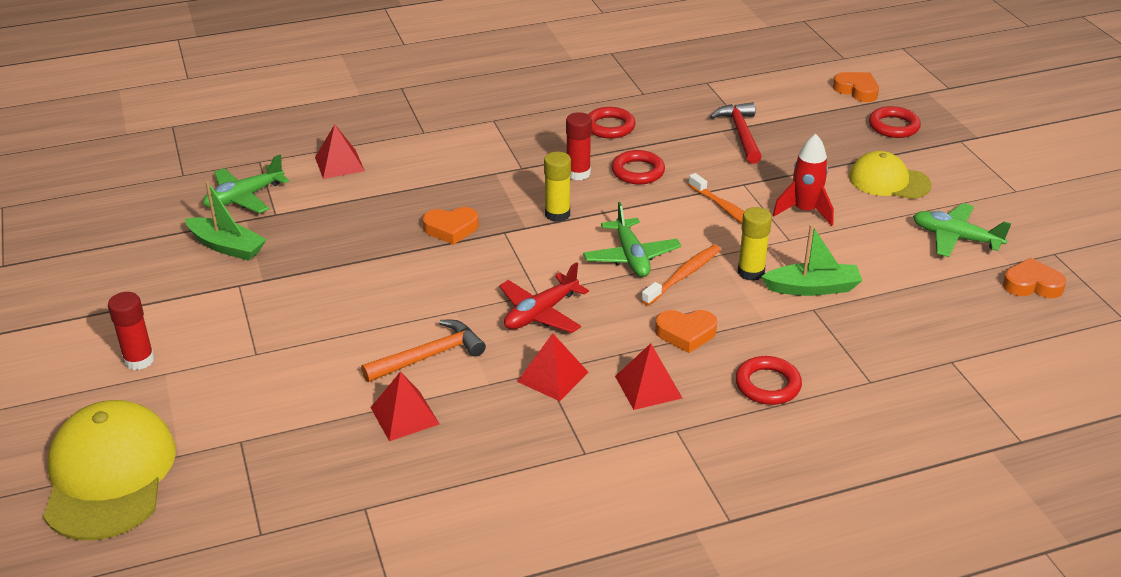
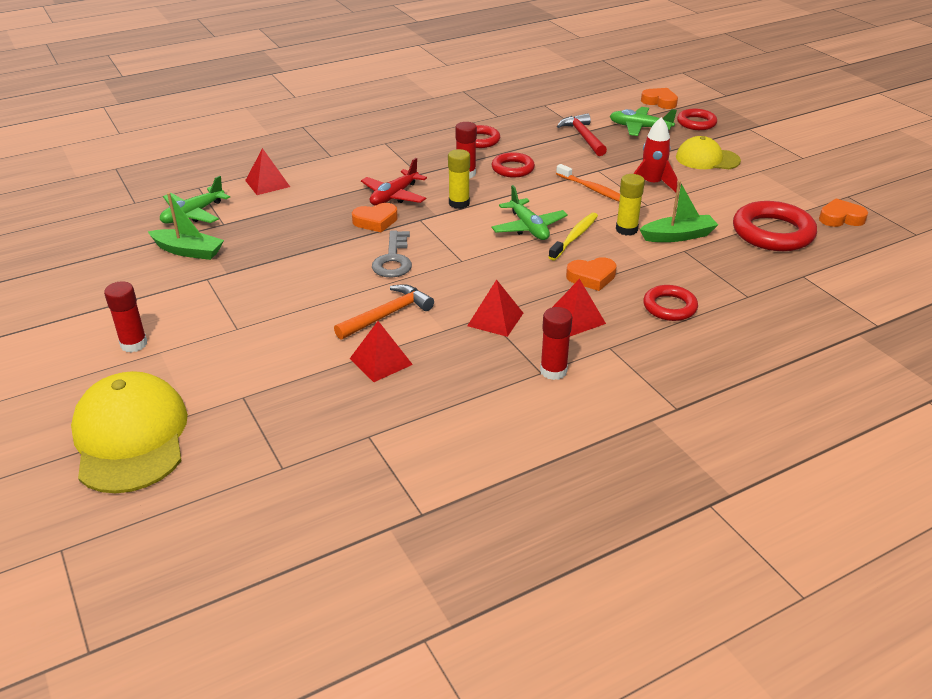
camera: 10 degrees left, 0 degrees up
(457, 283) = (393, 260): none -> grey key
(541, 313) = (469, 274): red plane -> red plane (394, 196)
(599, 453) = (553, 371): none -> red glue stick
(683, 275) = (574, 237): orange toothbrush -> yellow toothbrush
(935, 296) = (772, 233): none -> red ring
(955, 238) = (772, 192): green plane -> green plane (640, 128)

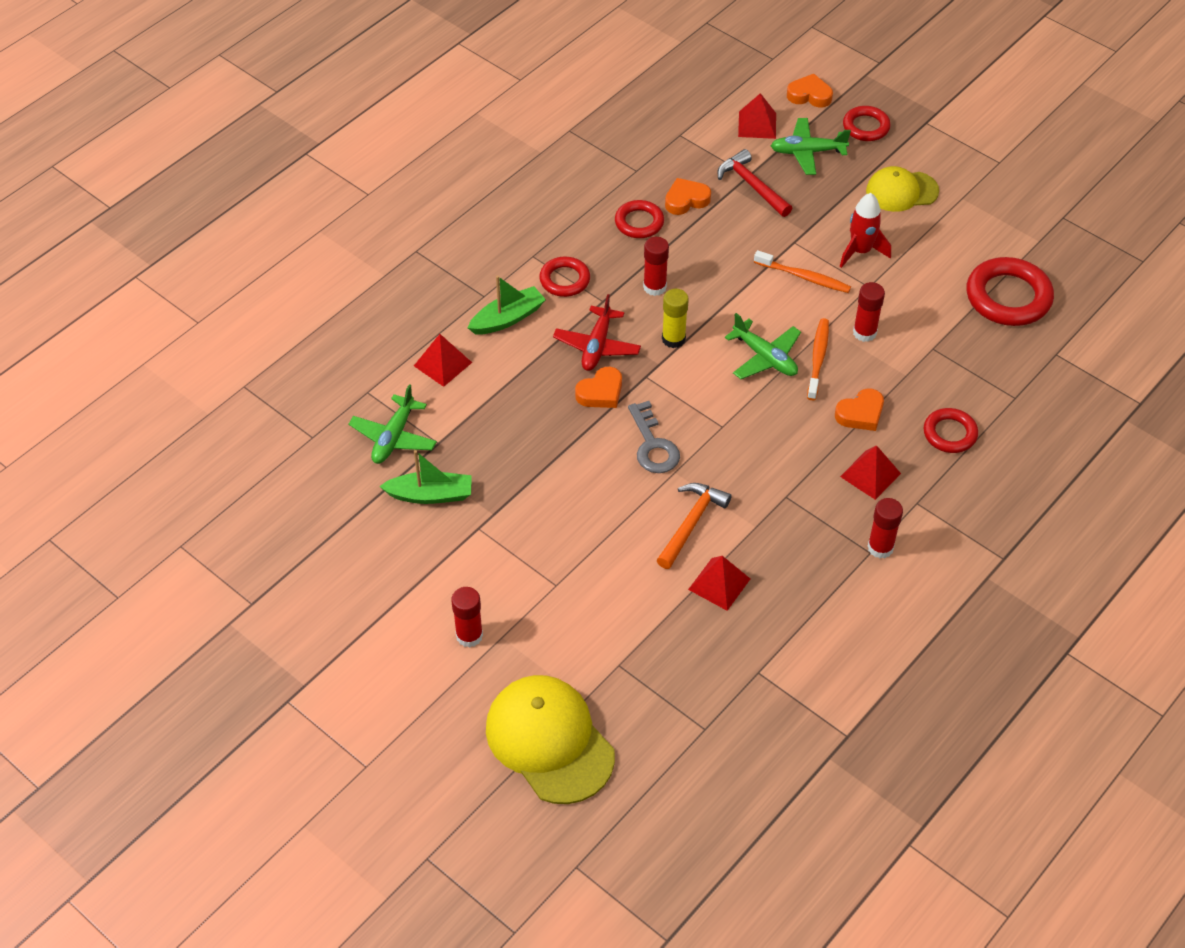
camera: 20 degrees left, 15 degrees up
(495, 319) = (796, 498): red pyramid -> red pyramid (757, 124)
(512, 168) = (701, 264): red ring -> red ring (564, 280)
(574, 237) = (818, 358): yellow toothbrush -> orange toothbrush
(626, 229) = (864, 332): yellow glue stick -> red glue stick
(678, 236) = (919, 328): green boat -> green boat (507, 318)
(840, 218) = (1066, 256): orange heart -> orange heart (686, 200)

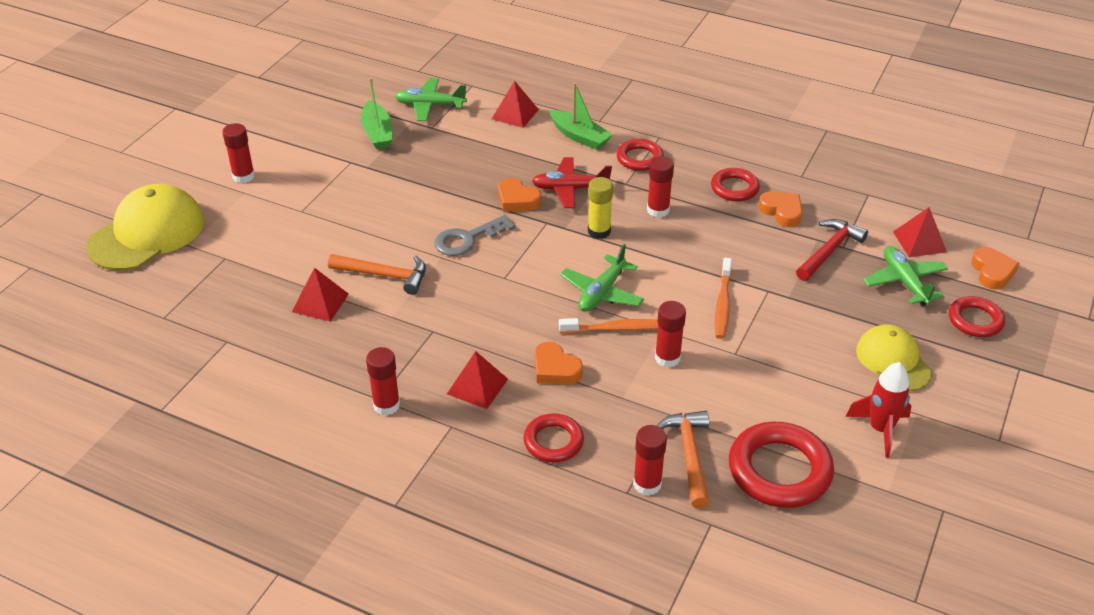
camera: 75 degrees right, 10 degrees down
(860, 251) = (782, 340): red rocket -> red rocket (880, 429)
(982, 348) = (689, 456): none -> orange hammer
(1008, 382) = (647, 484): none -> red glue stick

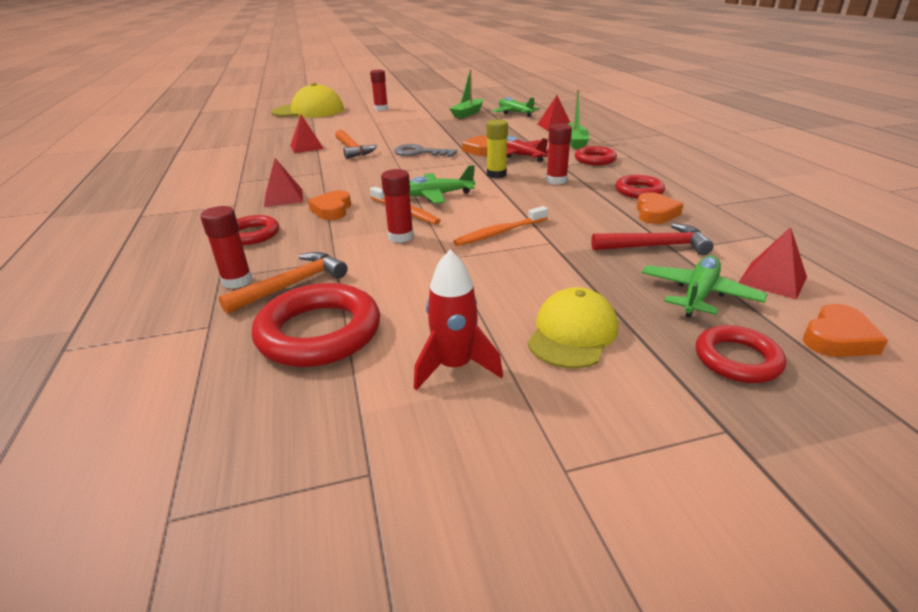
camera: 50 degrees right, 10 degrees down
(386, 405) = (235, 185): red glue stick -> none

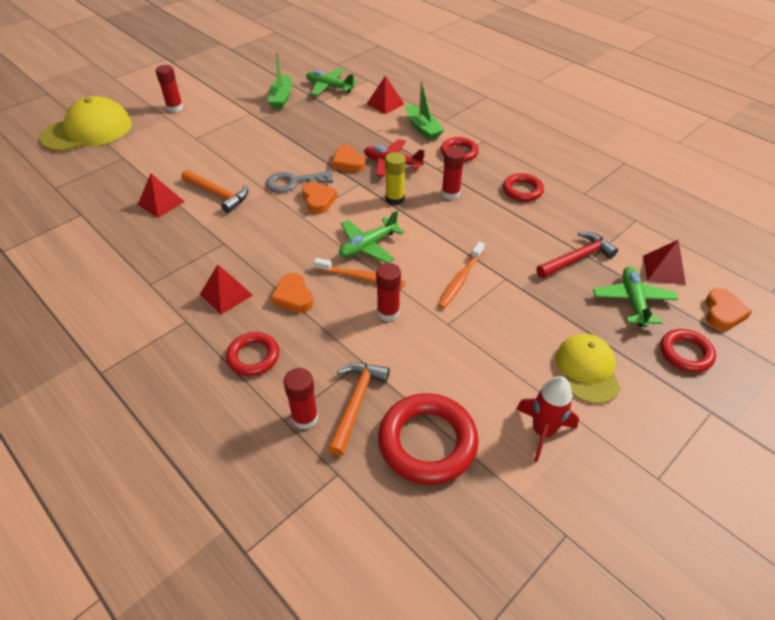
camera: 30 degrees left, 15 degrees up
(655, 213) = (552, 217): orange heart -> orange heart (318, 200)

